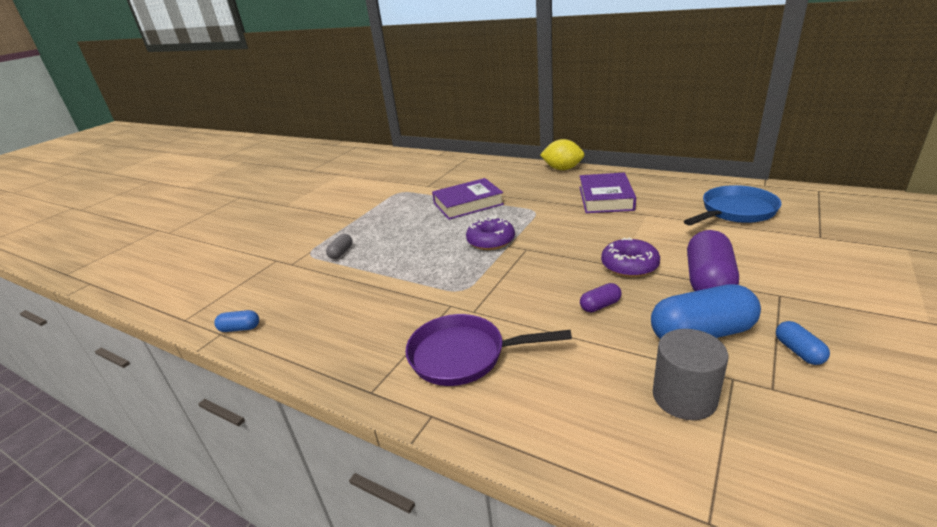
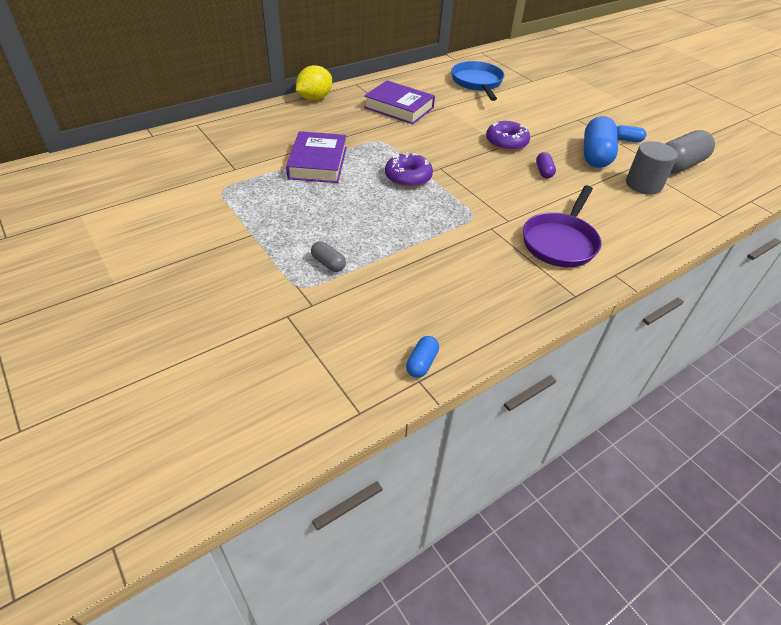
camera: 70 degrees left, 15 degrees up
(708, 281) = (547, 129): purple capsule -> none
(809, 428) = (678, 165): none -> grey capsule

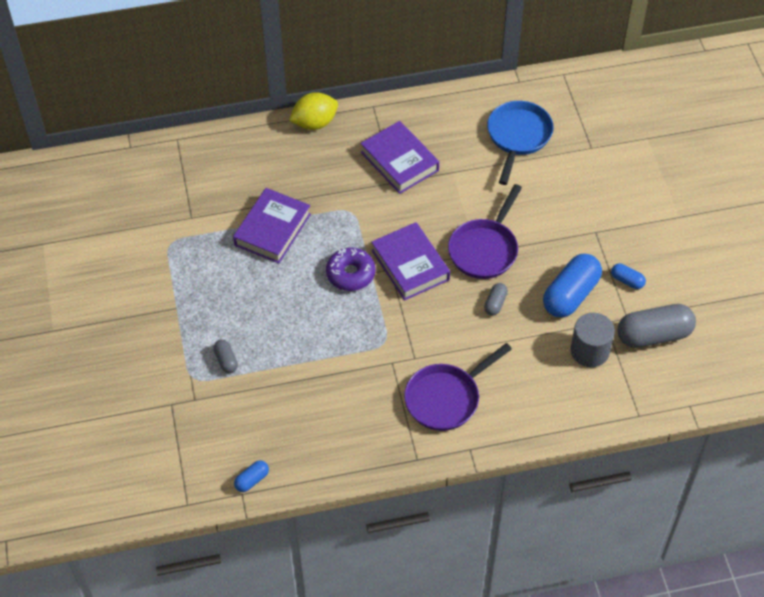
camera: 25 degrees right, 10 degrees up
(454, 162) = (410, 265): none -> purple book
(506, 142) = (485, 249): purple donut -> purple pan
(543, 171) = (495, 303): purple capsule -> grey capsule

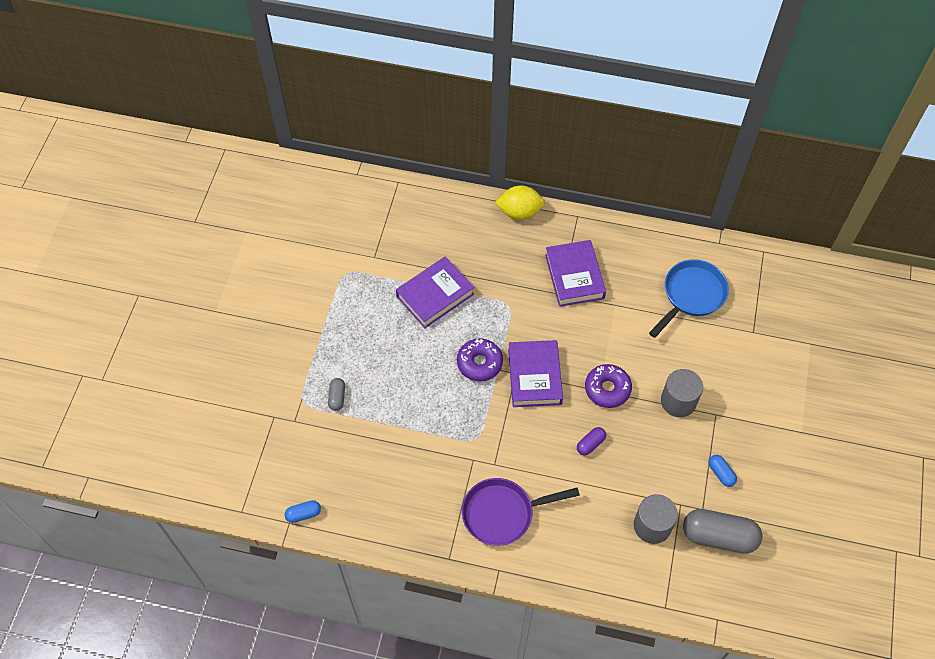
camera: 25 degrees right, 5 degrees up
(485, 249) = (607, 389): purple pan -> purple donut
(495, 303) = (590, 444): grey capsule -> purple capsule
(555, 234) = (678, 401): none -> grey cylinder
(570, 295) = (662, 465): blue capsule -> none

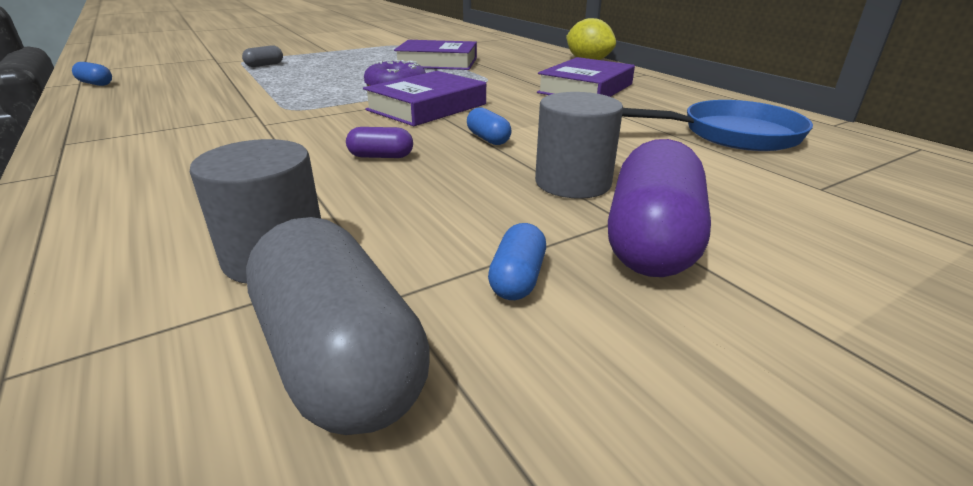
camera: 45 degrees right, 30 degrees down
(502, 513) = (179, 147): purple pan -> none
(607, 389) = (488, 139): purple donut -> blue capsule
(734, 421) = (651, 240): none -> purple capsule

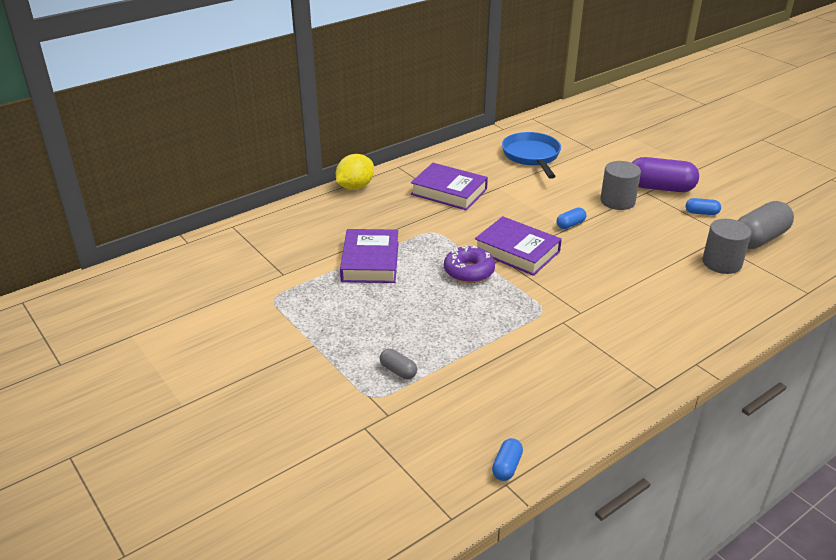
camera: 95 degrees left, 5 degrees up
(381, 156) = (613, 255): purple capsule -> none

